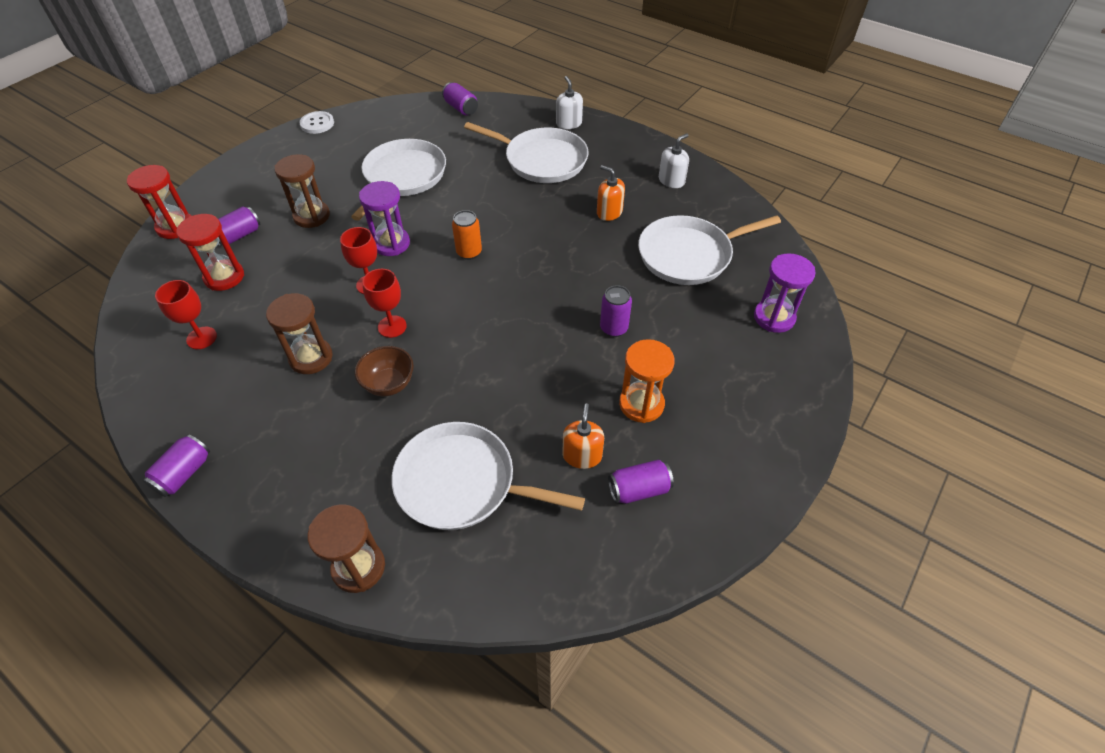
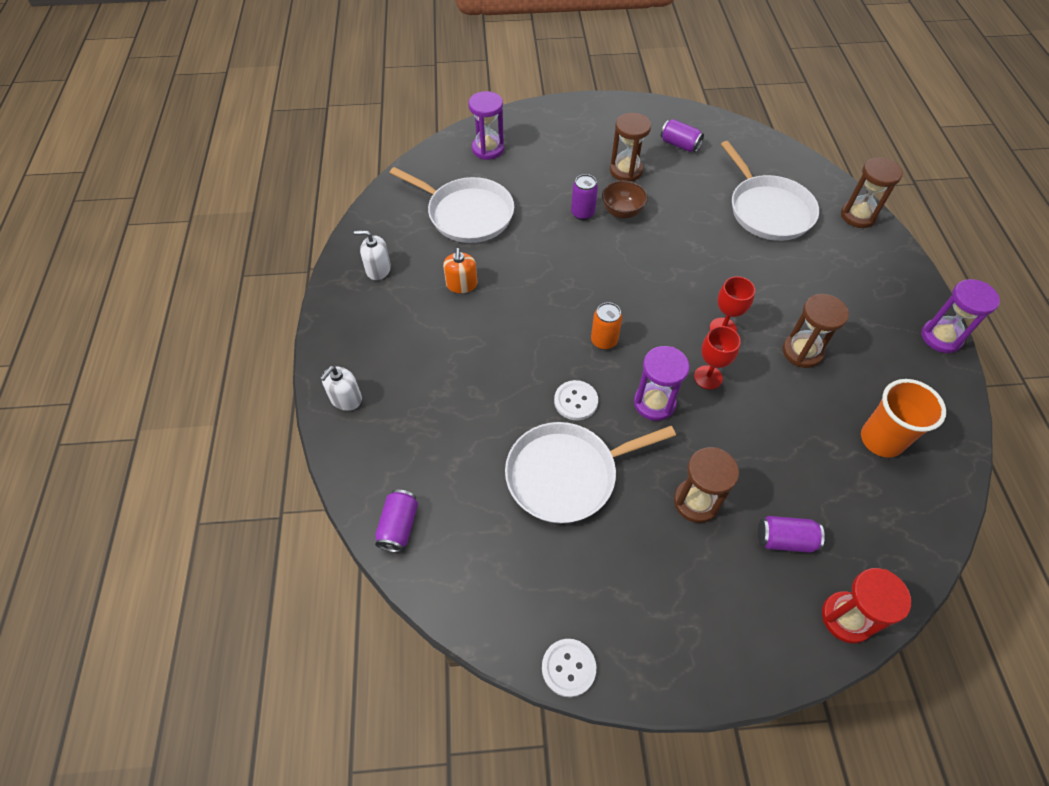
camera: 130 degrees left, 5 degrees up
(184, 473) = (941, 337): purple can -> purple hourglass
(201, 338) = (881, 440): red goblet -> orange cup
(224, 277) = (828, 494): red hourglass -> none
(389, 384) = (761, 291): brown bowl -> brown bowl (622, 212)
(442, 209) = (576, 401): none -> white button
(542, 160) = (431, 378): white pan -> none
(582, 455) = (689, 175): orange soap dispenser -> none
(641, 404) = (626, 171): orange hourglass -> brown hourglass

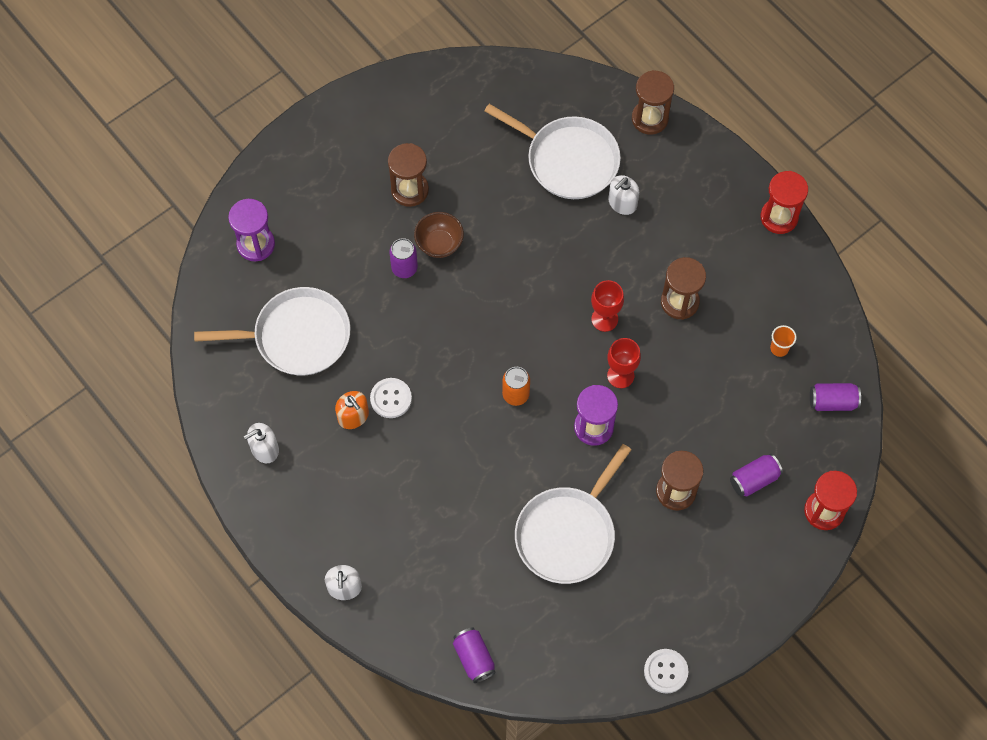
camera: 35 degrees left, 10 degrees up
(576, 401) = (531, 466): white button -> white button (391, 398)
(679, 145) = (439, 124): purple can -> purple can (832, 401)
(796, 258) = (622, 203): none -> white soap dispenser
(881, 440) = (779, 348): orange cup -> orange cup, size x0.49
(941, 337) = (779, 217): purple hourglass -> red hourglass

